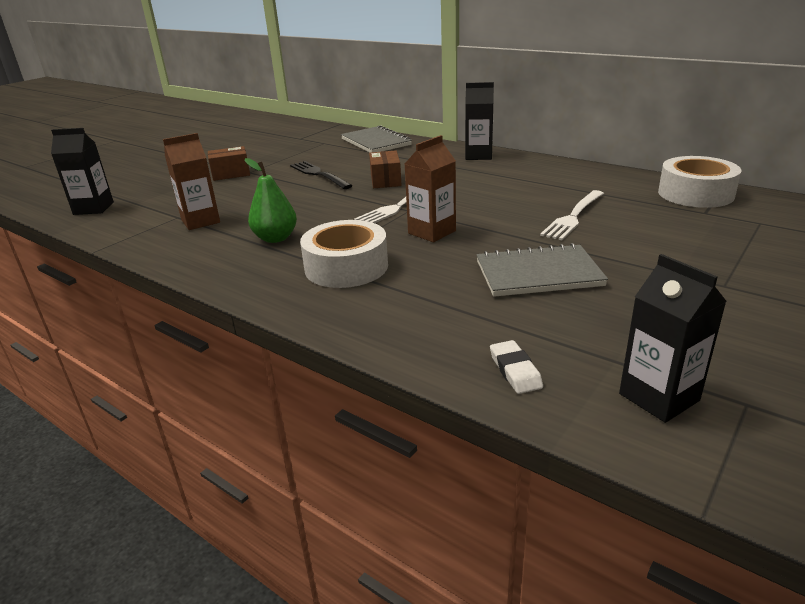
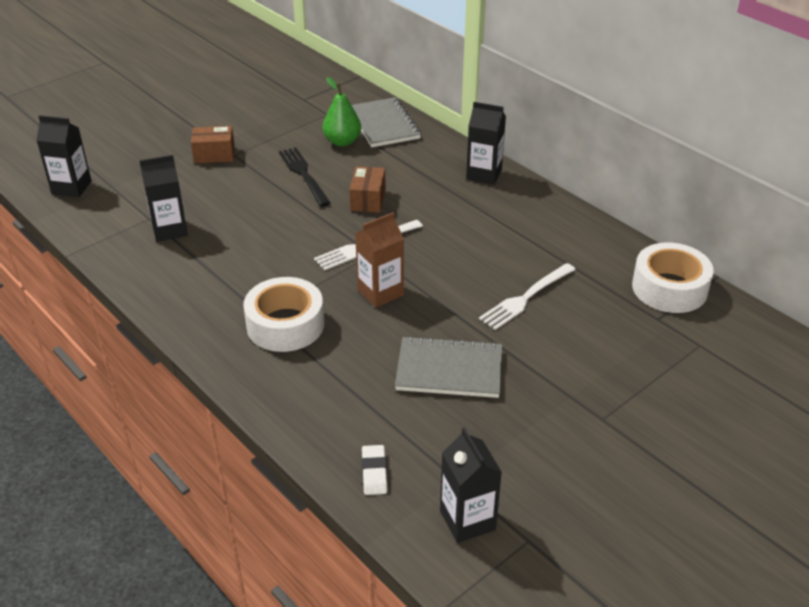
camera: 10 degrees right, 10 degrees up
(200, 221) = (170, 230): brown carton -> black carton
(275, 238) = (233, 271): green pear -> green pear (342, 142)

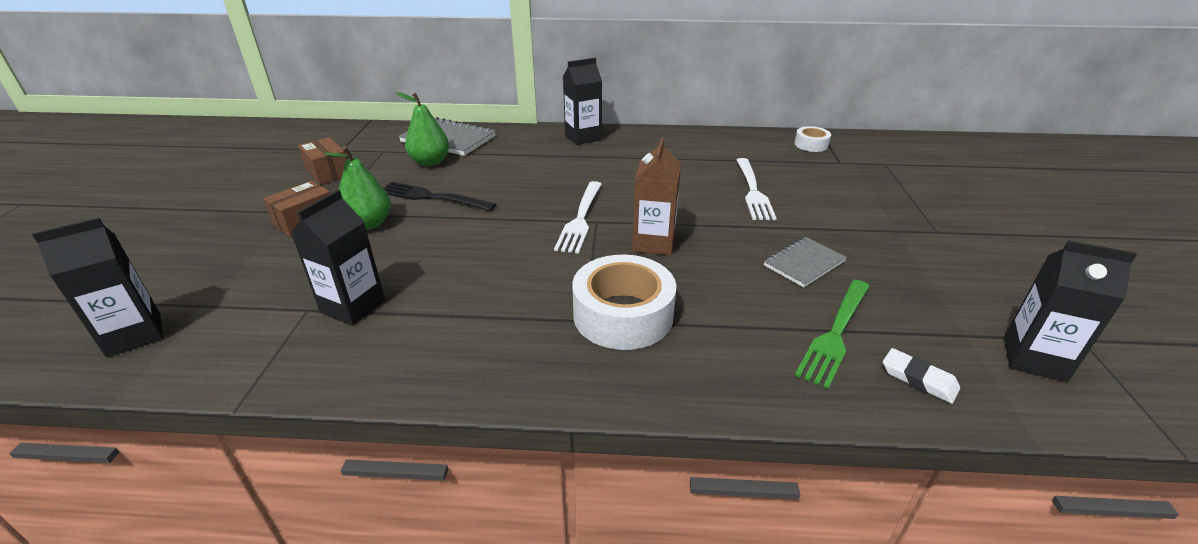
camera: 45 degrees left, 5 degrees down
(243, 176) = (369, 224): none -> green pear
(368, 200) = (524, 188): brown box -> brown box (328, 172)
(379, 419) = (835, 333): none -> green fork
(449, 370) = (804, 264): grey notebook -> grey notebook, size x0.63
(669, 288) = (811, 145): white tape -> white tape, size x0.51

